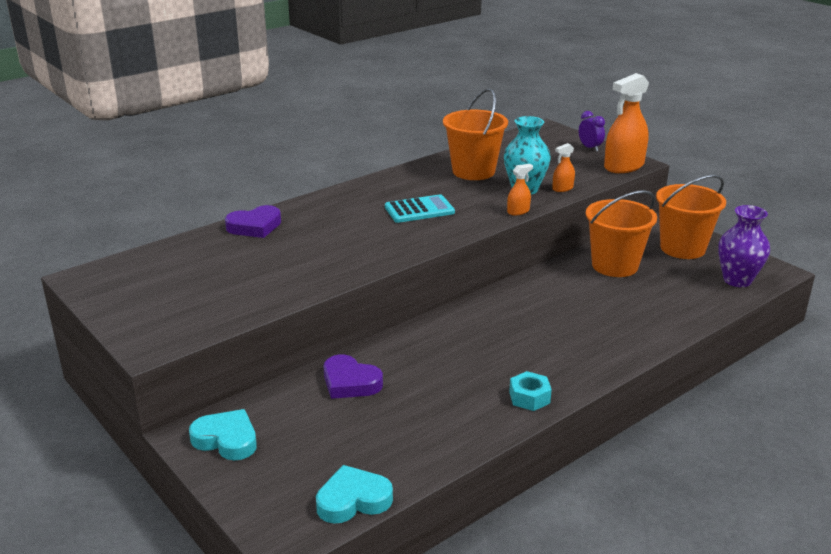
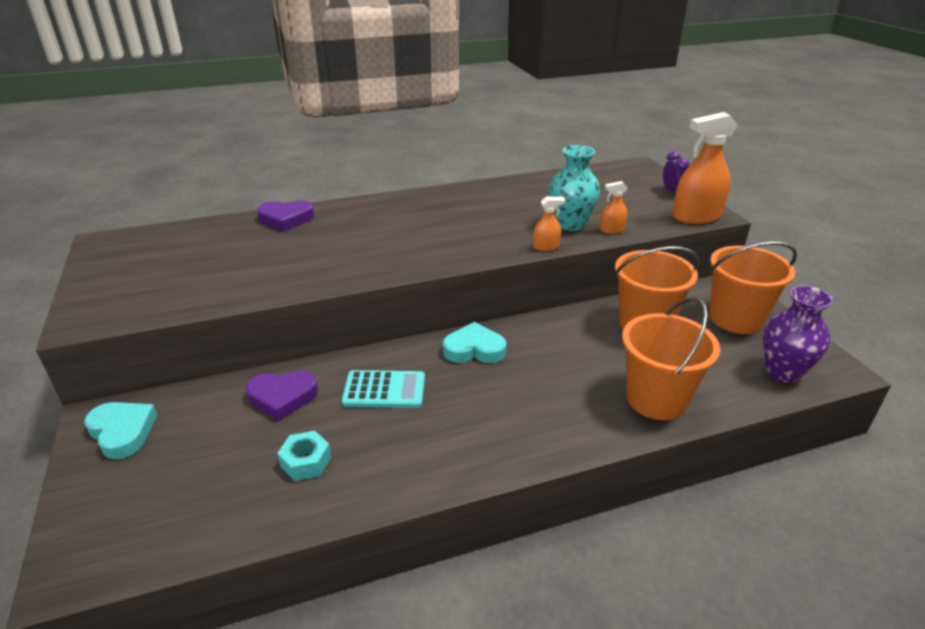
camera: 20 degrees right, 5 degrees up
(350, 382) = (282, 397): purple heart -> purple heart turned 60 degrees counterclockwise
(353, 500) = (171, 544): turquoise heart -> turquoise heart (474, 349)
(419, 210) = (448, 228): turquoise calculator -> turquoise calculator (384, 390)
(473, 171) = (532, 198): orange bucket -> orange bucket (656, 399)
(529, 397) = (446, 465): turquoise nut -> turquoise nut (306, 462)

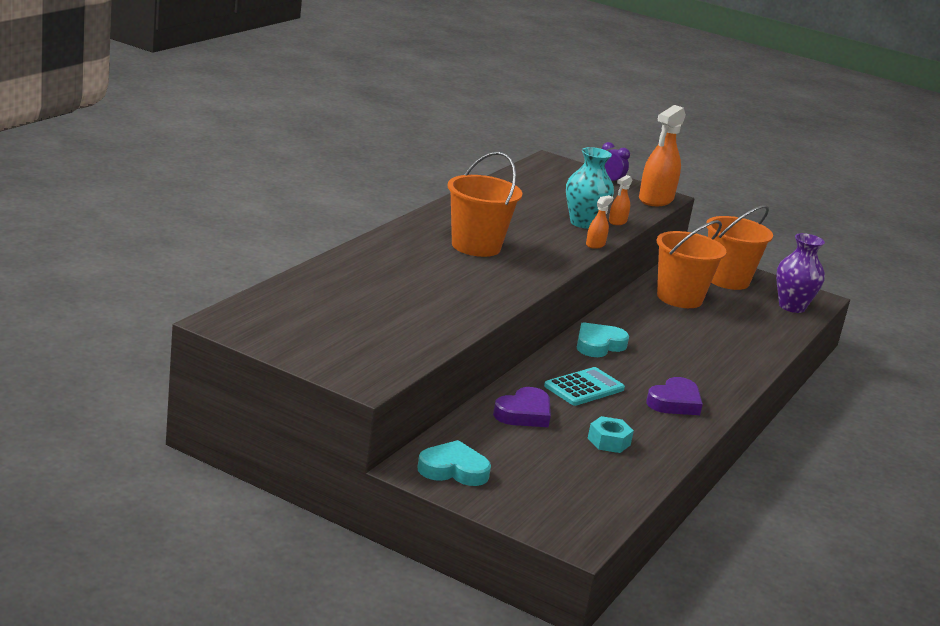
camera: 45 degrees left, 10 degrees down
(286, 219) = (351, 265): purple heart -> purple heart (674, 402)
(656, 399) = (748, 343): orange bucket -> orange bucket (476, 246)

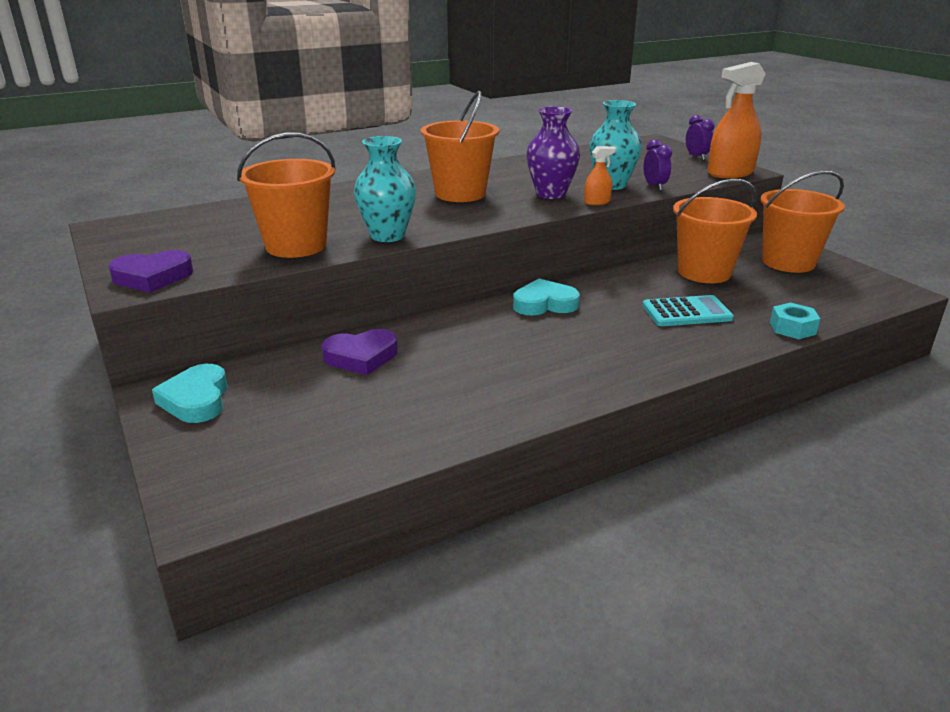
camera: 35 degrees right, 5 degrees up
(428, 321) = (296, 246): none -> orange bucket
(453, 470) = (196, 400): turquoise heart -> turquoise heart turned 135 degrees counterclockwise
(484, 301) = (387, 236): none -> turquoise vase
(584, 388) = (468, 342): turquoise calculator -> turquoise calculator (686, 312)
(608, 441) = (415, 403): turquoise nut -> turquoise nut (792, 328)
(617, 222) = (654, 186): orange spray bottle -> purple clock
(674, 402) = (559, 374): purple heart -> purple heart (152, 277)
(792, 307) = (849, 296): purple vase -> purple vase (551, 194)

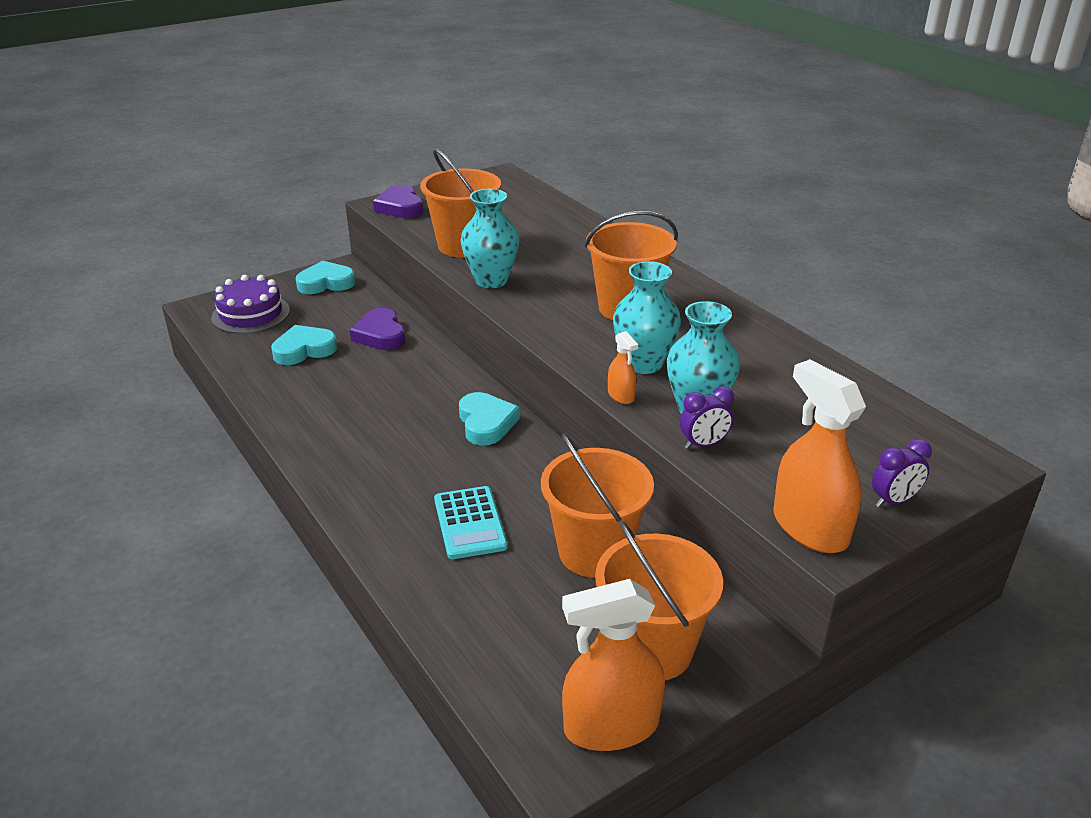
camera: 85 degrees right, 5 degrees up
(255, 457) = (251, 314): none -> purple cake
(378, 406) = (304, 350): none -> turquoise heart
(551, 194) = (643, 364): purple vase -> turquoise vase
(792, 328) = (428, 609): turquoise nut -> none
(858, 276) = (611, 726): none -> orange spray bottle

